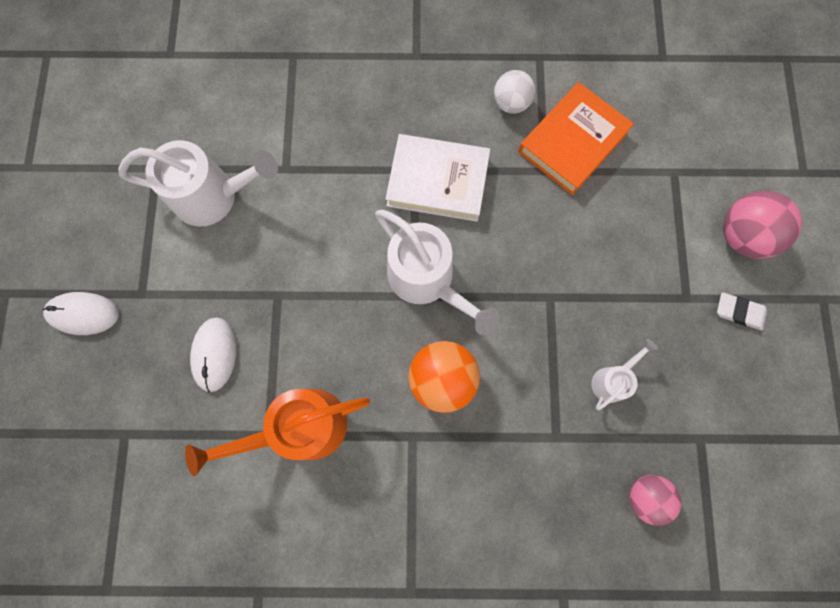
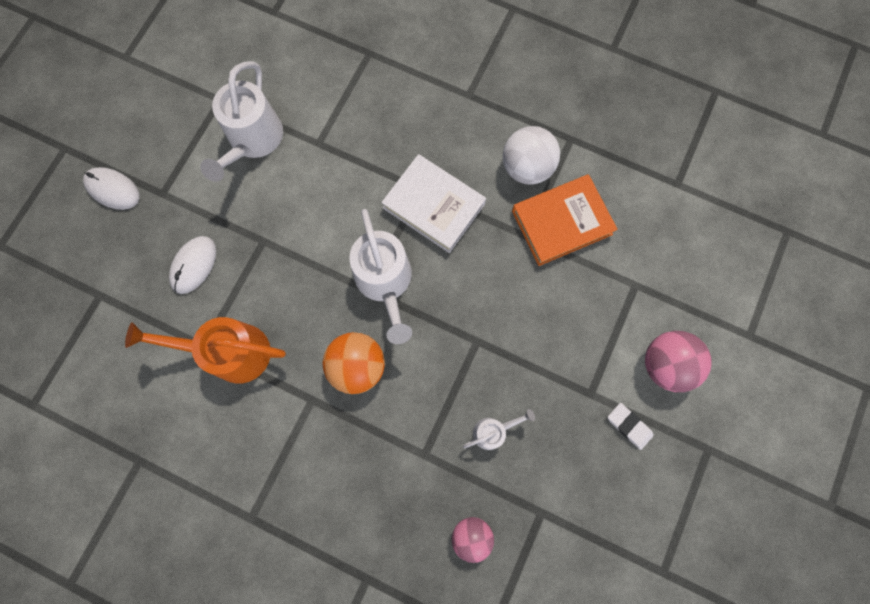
camera: 25 degrees right, 0 degrees up
(214, 196) = (253, 141): white watering can -> white watering can turned 75 degrees clockwise
(511, 103) = (526, 168): white ball -> white ball, size x1.52

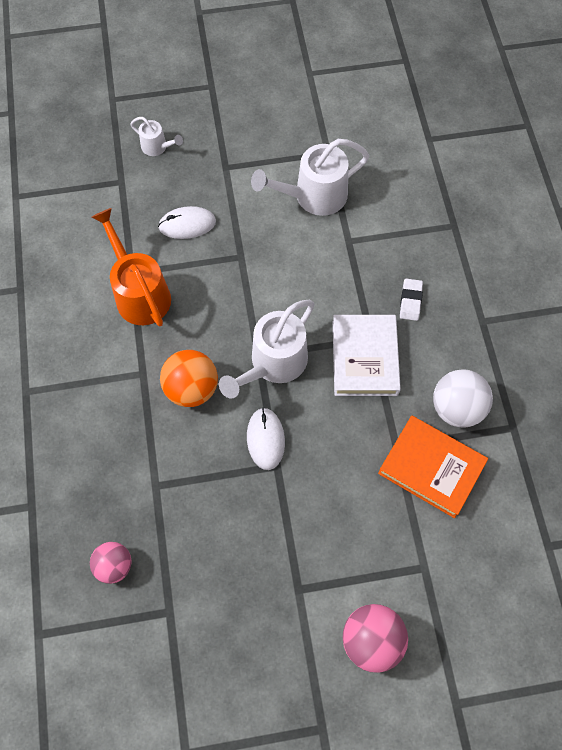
camera: 55 degrees right, 10 degrees down
(113, 189) = (204, 135): white mouse -> white mouse (265, 439)
(493, 431) = (211, 528): white watering can -> white watering can (157, 147)
(629, 426) = (293, 641): white eraser -> white eraser (410, 301)

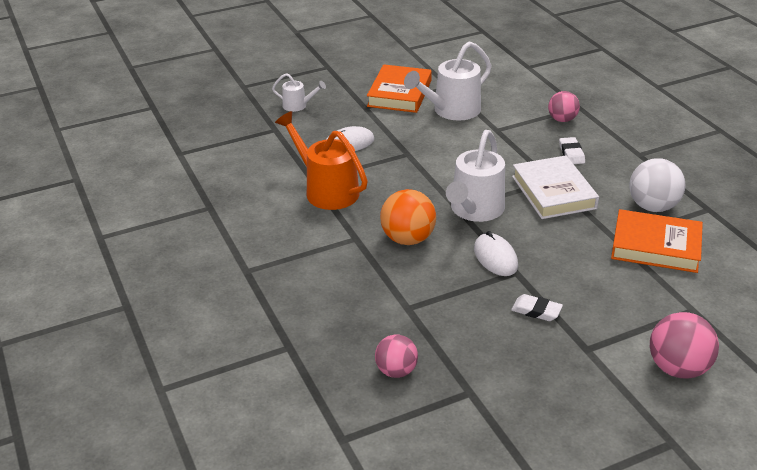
camera: 15 degrees left, 30 degrees down
(270, 152) = (399, 93): none -> orange book
(273, 525) = (536, 311): none -> white eraser
(425, 242) = (562, 120): none -> pink ball

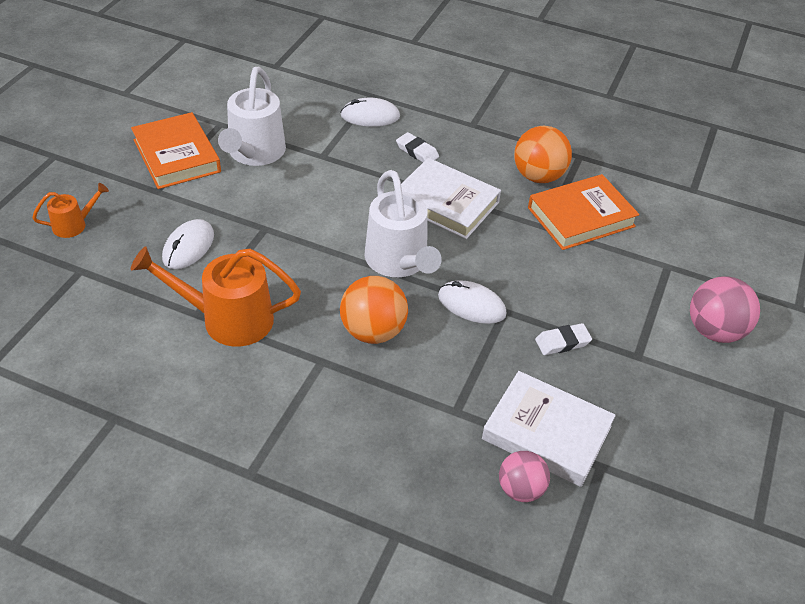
camera: 45 degrees left, 10 degrees up
(298, 106) = (74, 225): white watering can -> orange watering can
(455, 353) = (546, 433): none -> white book
(562, 120) = (370, 116): pink ball -> white mouse
(652, 207) = (538, 176): white ball -> orange ball

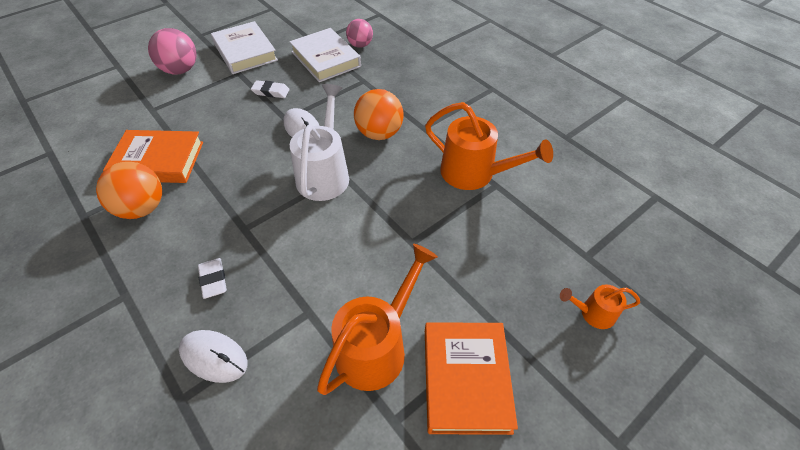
camera: 150 degrees left, 5 degrees up
(188, 247) = (486, 247): white mouse -> none
(254, 153) = (377, 346): white watering can -> orange watering can
(446, 203) = (244, 210): white book -> white book (245, 52)

